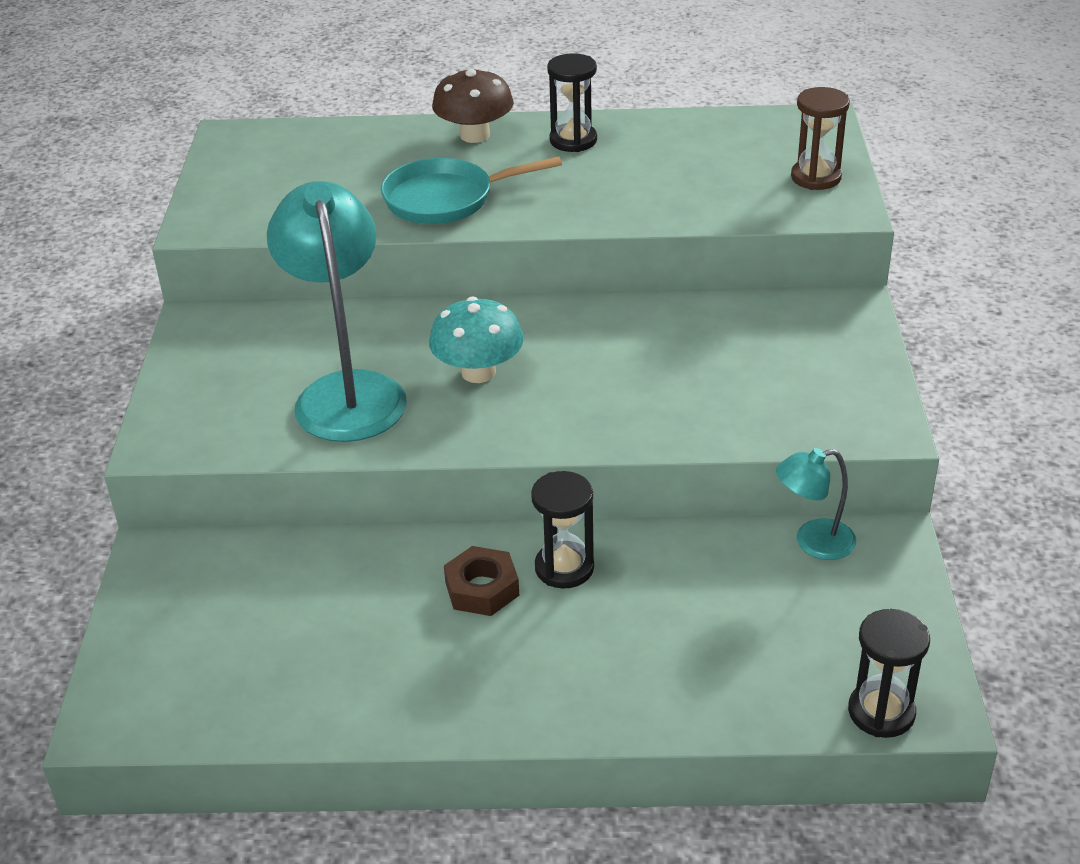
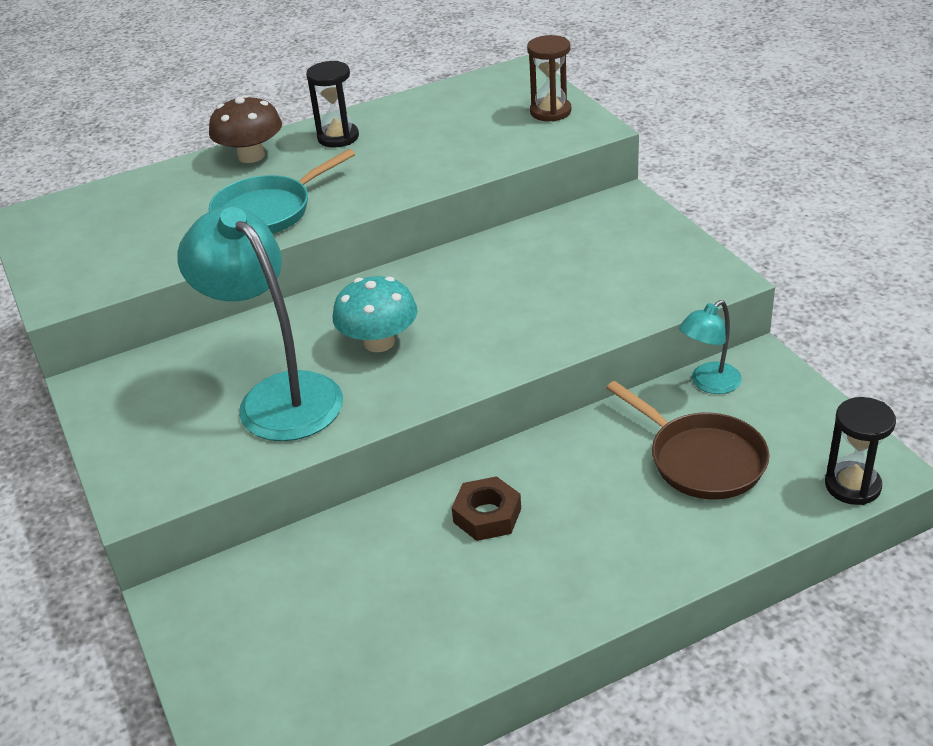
camera: 25 degrees left, 0 degrees up
(564, 568) = (540, 473): black hourglass -> none
(739, 619) = (701, 459): none -> brown pan

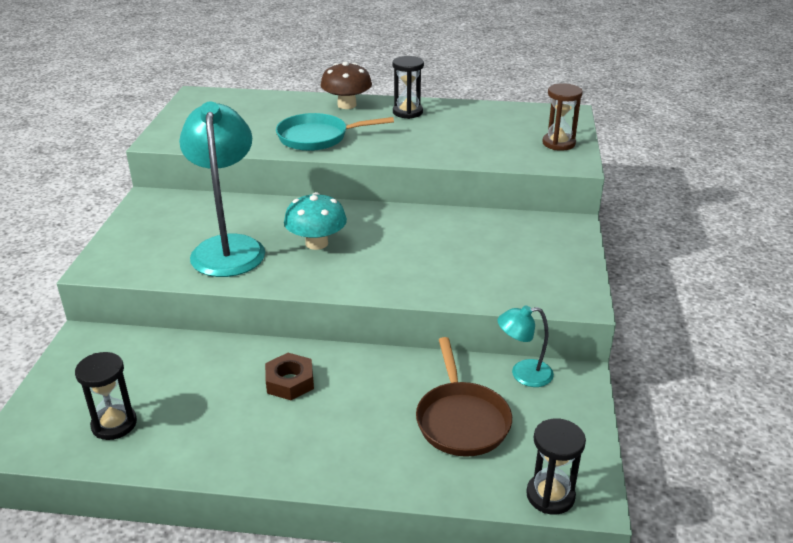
camera: 30 degrees right, 5 degrees down
(342, 670) = (114, 424): none -> black hourglass

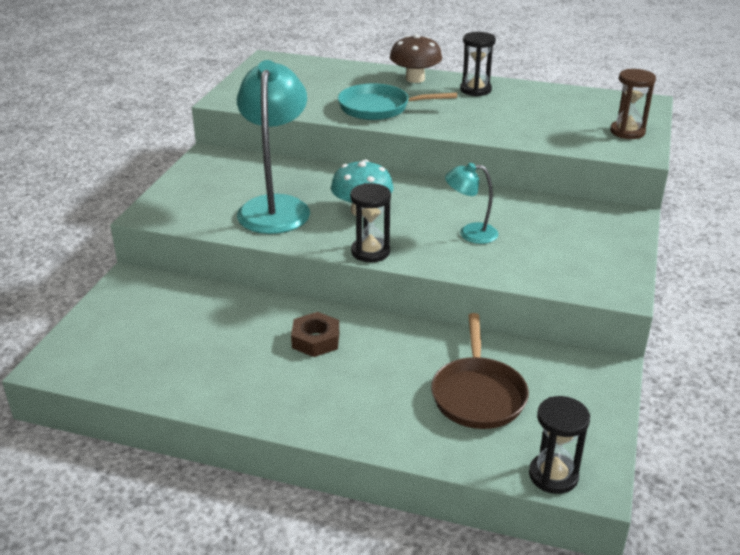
camera: 10 degrees right, 0 degrees up
(114, 424) = (145, 359): black hourglass -> black hourglass (370, 252)
(523, 374) = (550, 359): turquoise lamp -> turquoise lamp (470, 233)

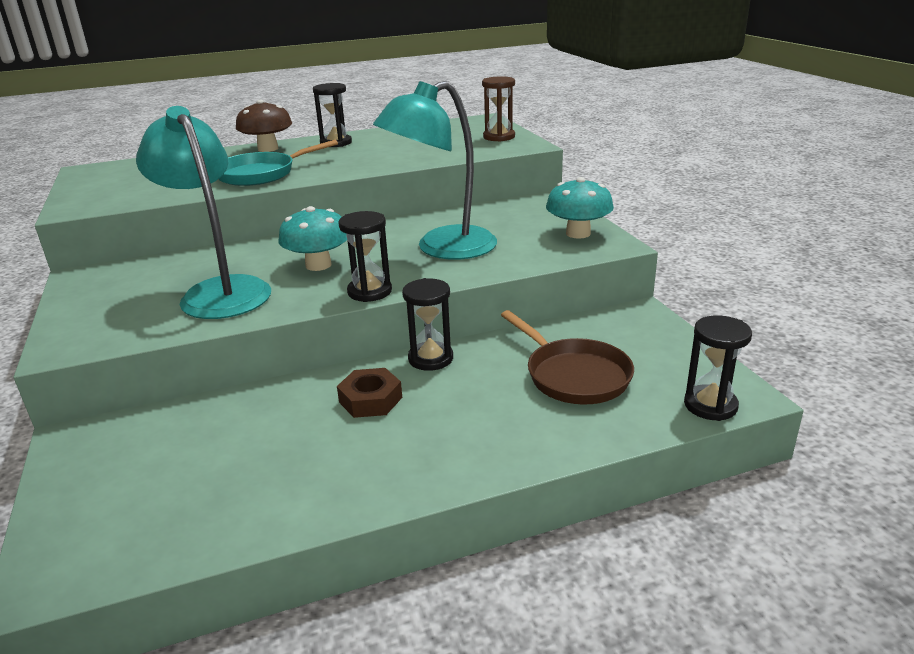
camera: 35 degrees left, 5 degrees down
(390, 327) = (430, 358): none -> black hourglass
(470, 233) = (442, 248): turquoise lamp -> turquoise lamp, size x1.99
(604, 266) = (578, 233): none -> turquoise mushroom

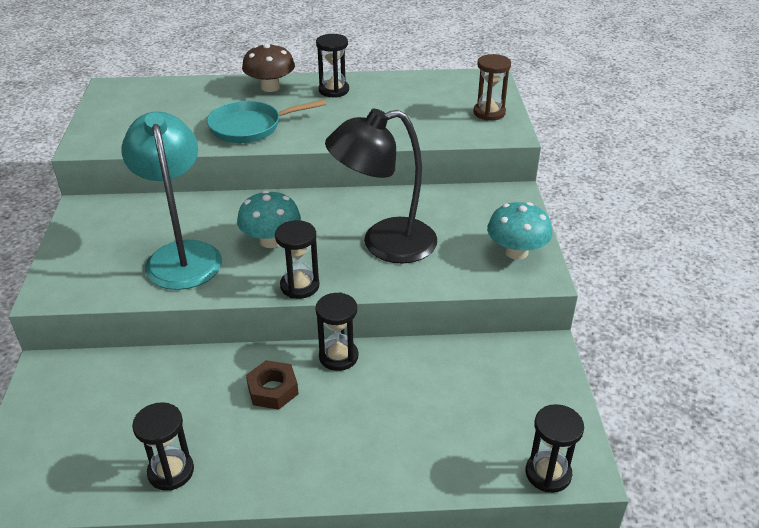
camera: 15 degrees right, 10 degrees up
(280, 499) = (171, 471): none -> black hourglass
(442, 248) = (384, 244): turquoise lamp -> black lamp
(573, 375) = (448, 408): brown pan -> none

